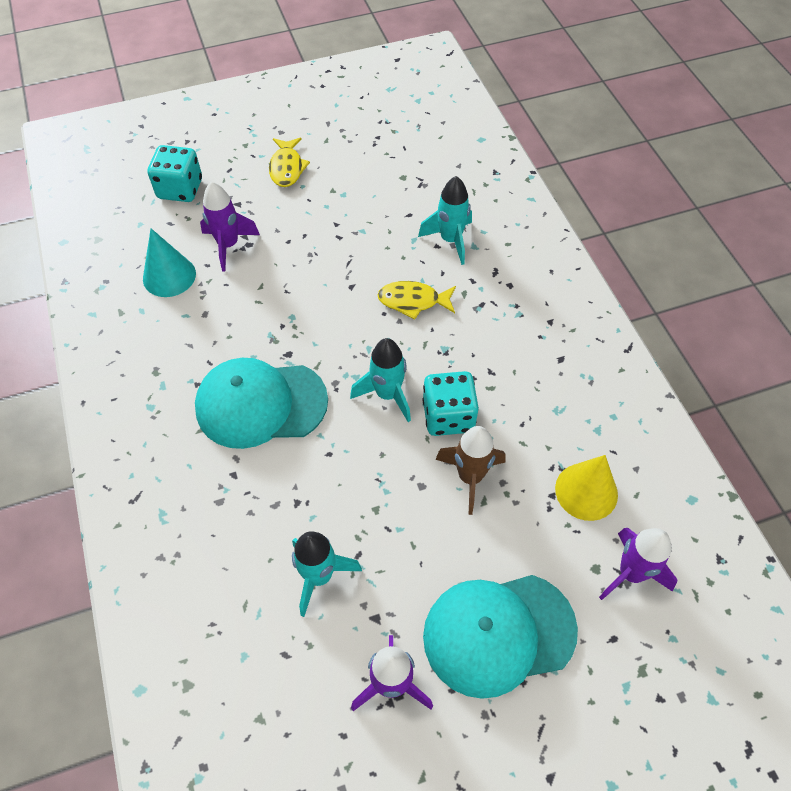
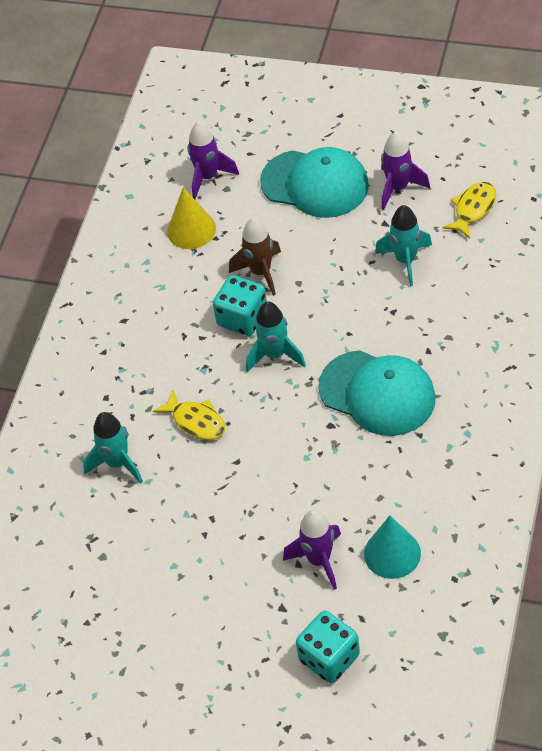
camera: 140 degrees left, 5 degrees down
(287, 168) = (205, 629): yellow fish -> yellow fish (473, 209)

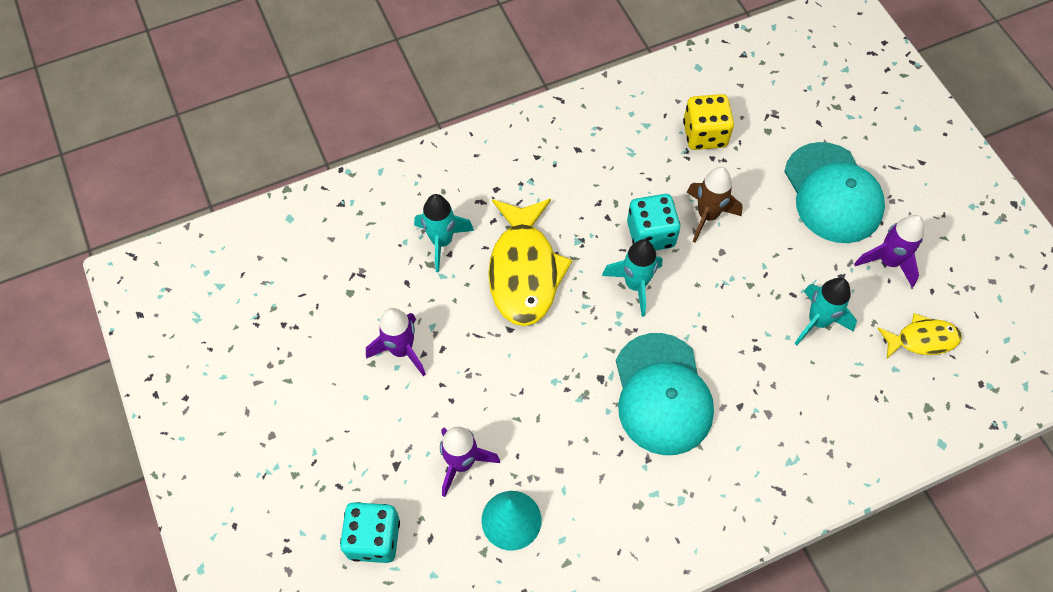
camera: 45 degrees right, 10 degrees up
(191, 230) = (704, 134): yellow cone -> yellow dice
(196, 421) = (524, 271): yellow fish -> yellow fish, size x1.84
(208, 177) = (767, 109): purple rocket -> purple rocket (401, 350)

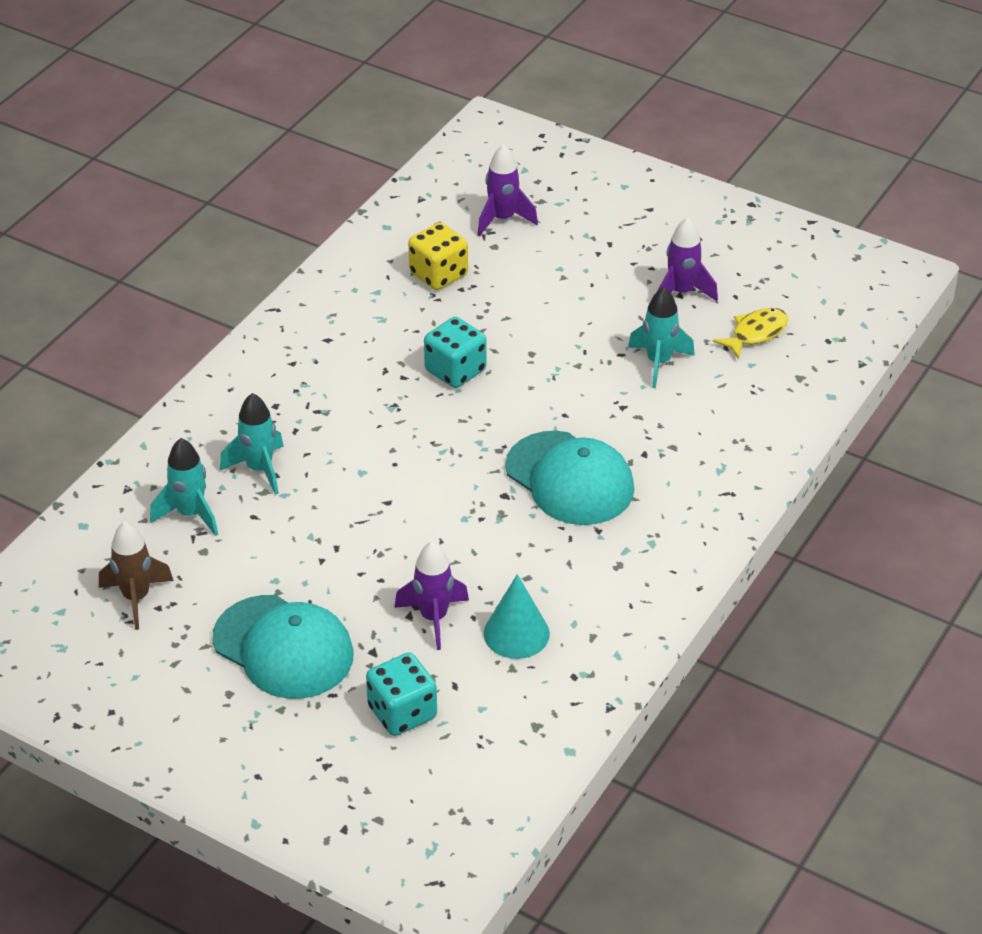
camera: 35 degrees left, 20 degrees down
(401, 350) = (297, 567): purple rocket -> purple rocket (502, 219)
(524, 271) = (361, 453): yellow fish -> none
(635, 285) = (475, 414): turquoise rocket -> turquoise rocket (190, 514)
(707, 216) = (495, 333): brown rocket -> brown rocket (136, 598)
(833, 193) = (592, 266): turquoise cap -> turquoise cap (283, 648)

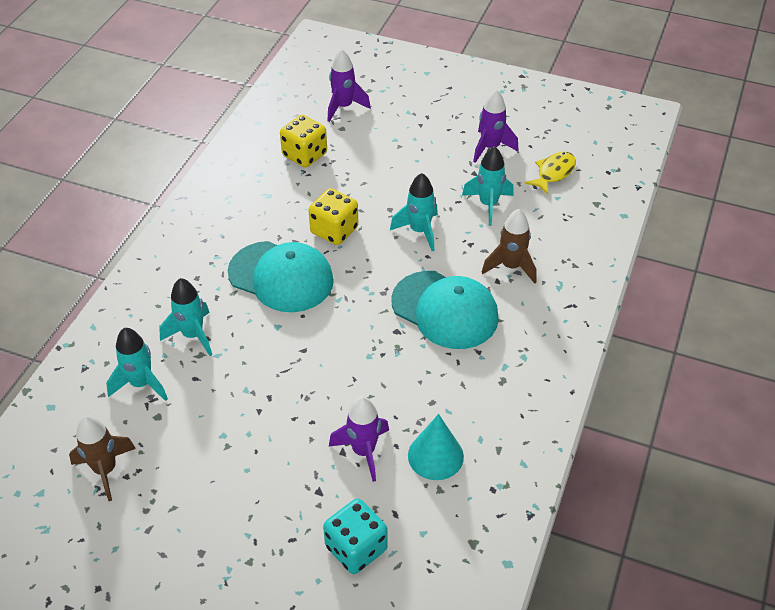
camera: 10 degrees left, 5 degrees up
(283, 648) = (241, 499): turquoise cap -> turquoise cap (281, 277)
(455, 371) = (334, 230): turquoise dice -> yellow dice
(562, 384) = (419, 231): none -> turquoise rocket
(666, 439) = (511, 267): none -> brown rocket

